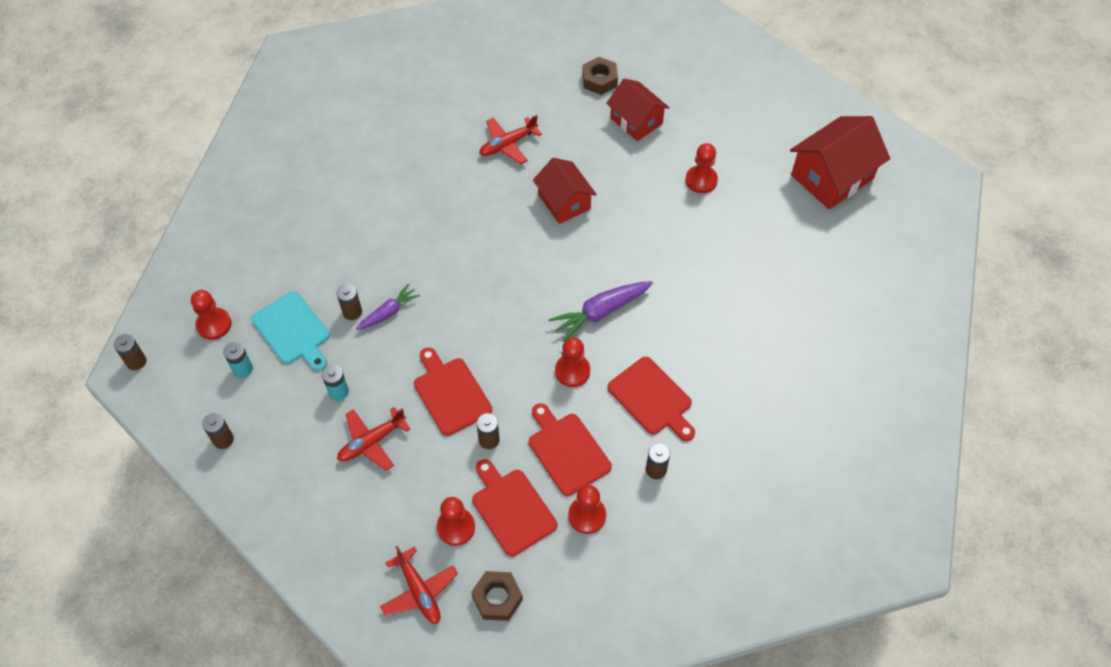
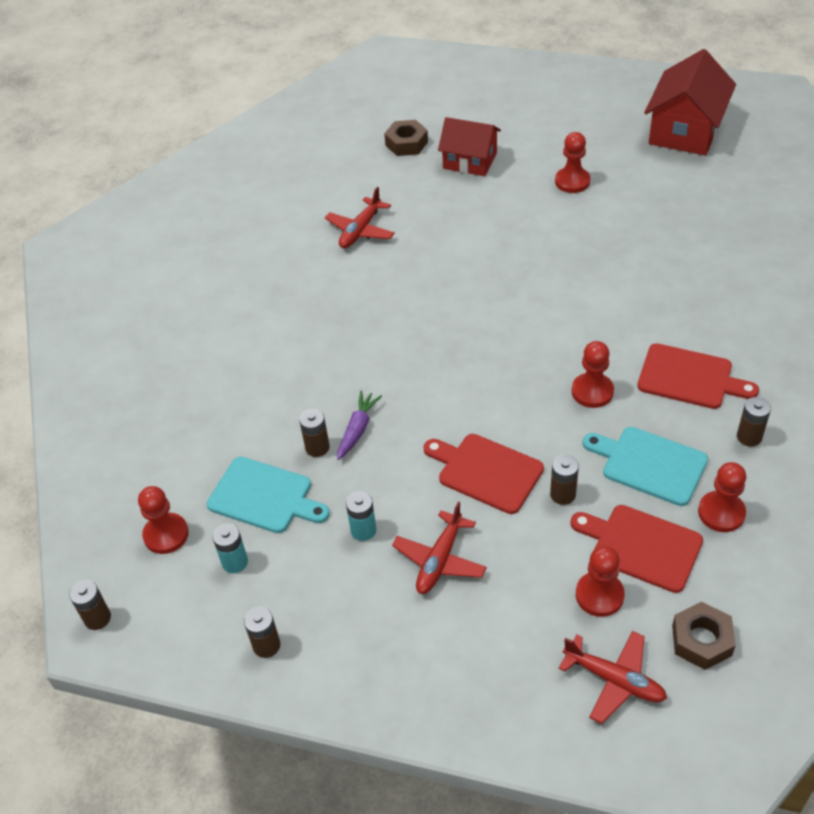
camera: 25 degrees left, 10 degrees down
(564, 202) = (458, 253): red house -> none
(567, 451) = (649, 464): red cutting board -> turquoise cutting board
(600, 312) = (575, 328): purple carrot -> none

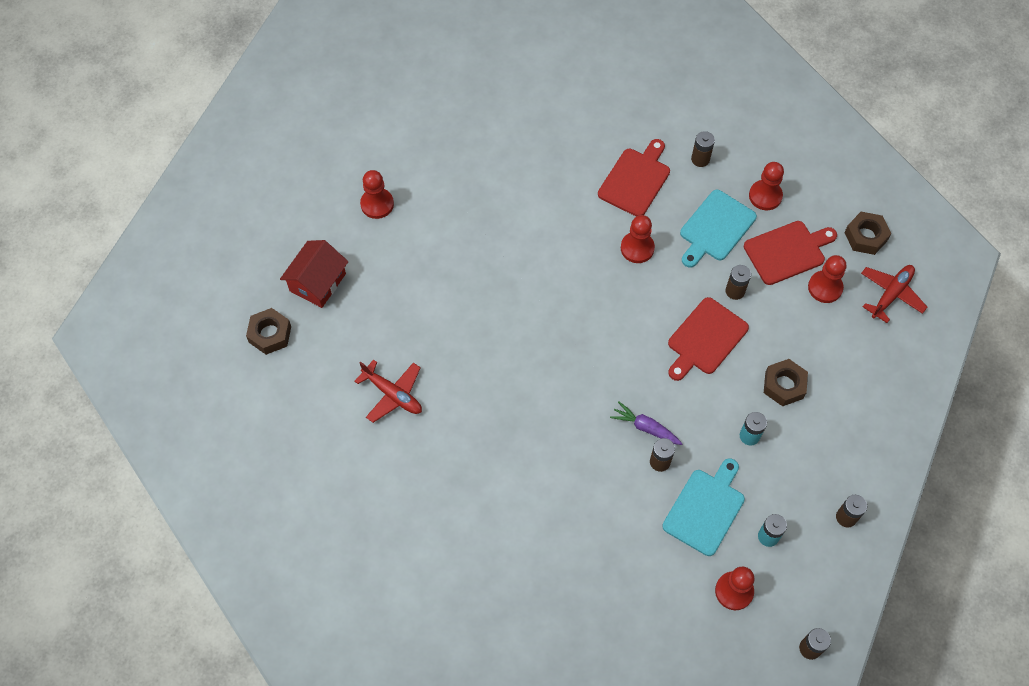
camera: 85 degrees left, 15 degrees up
(440, 560) = (784, 385): red plane -> brown nut
(641, 546) = (787, 252): red cutting board -> red cutting board turned 150 degrees counterclockwise
(685, 130) = (334, 100): red house -> none

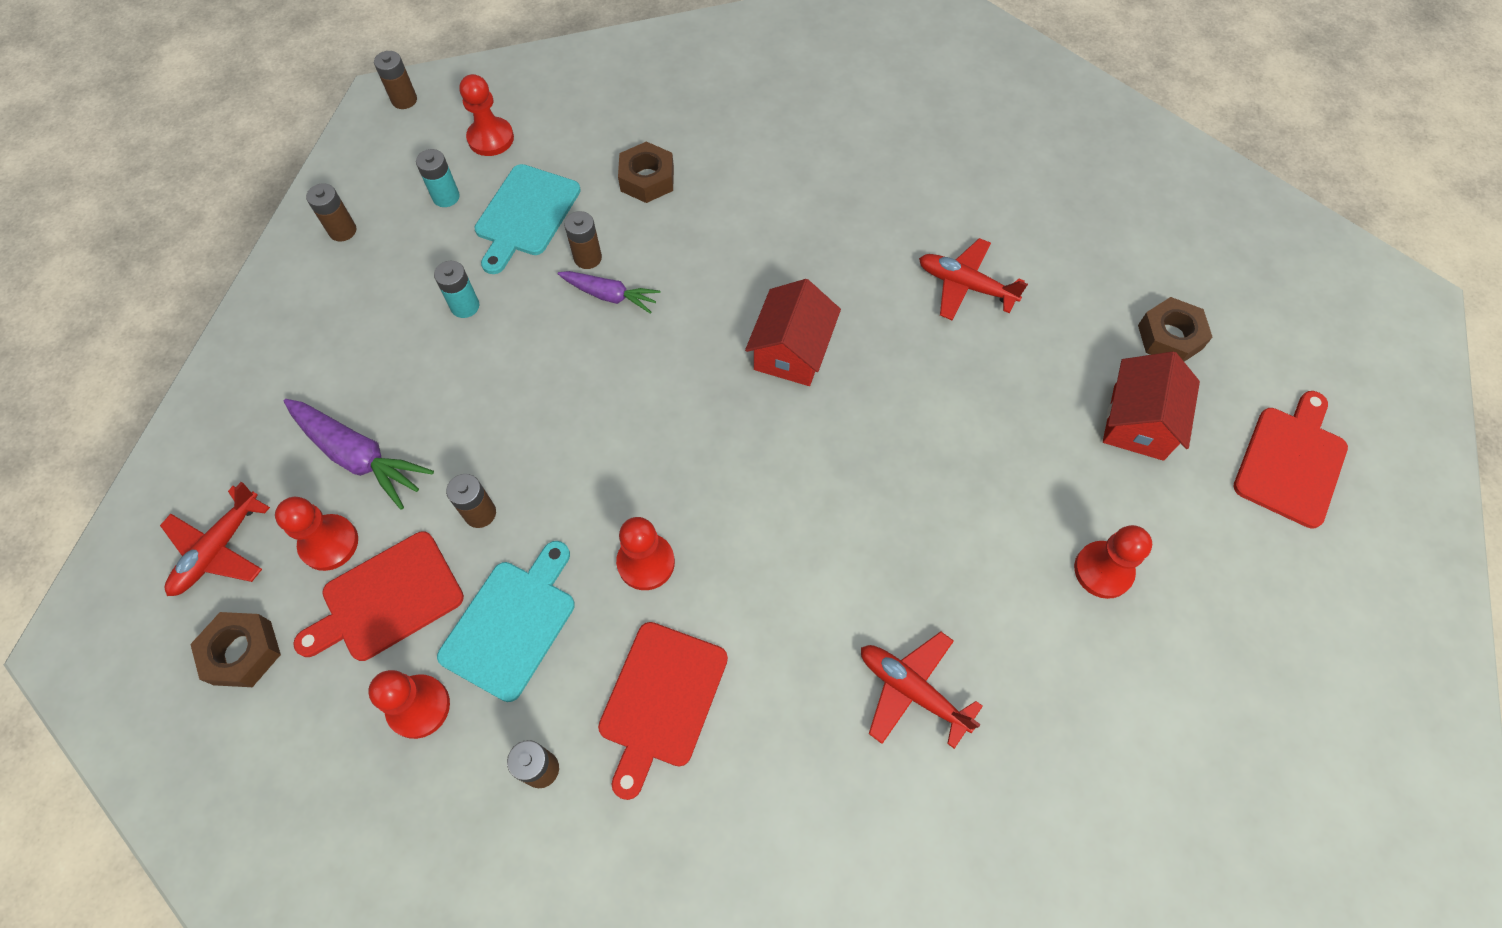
camera: 170 degrees right, 0 degrees up
(502, 164) = (911, 690): none -> red plane
(525, 365) = (791, 351): none -> red house
(705, 338) = (528, 429): red cutting board -> red cutting board (1291, 462)
(784, 385) = (411, 380): brown nut -> brown nut (647, 179)
(813, 338) = (358, 456): none -> purple carrot

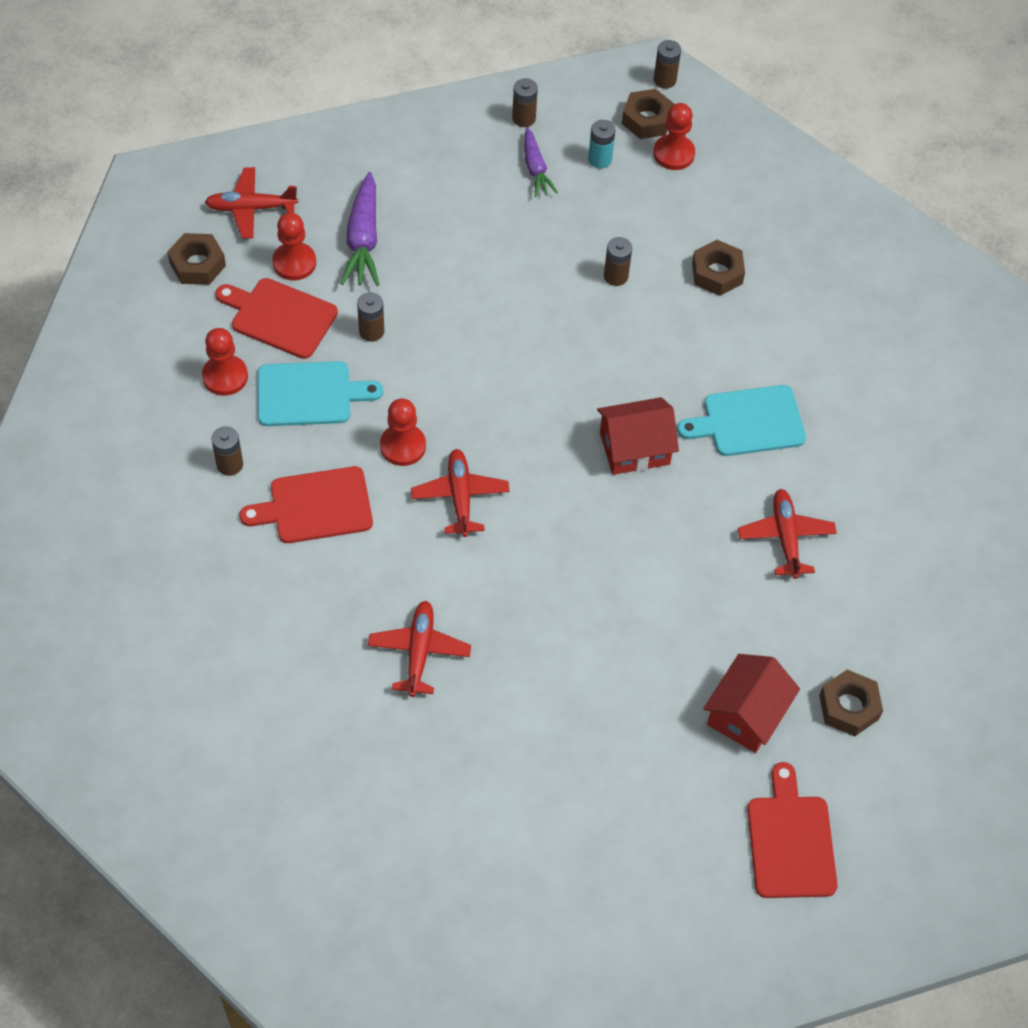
camera: 55 degrees right, 5 degrees down
(435, 137) = (647, 120): none -> brown nut
(465, 306) = (518, 227): turquoise battery -> none
(525, 214) = (623, 216): turquoise cutting board -> turquoise cutting board (748, 422)
(610, 295) = (594, 308): purple carrot -> purple carrot (535, 168)
(745, 540) = (460, 496): none -> red plane
(1103, 570) = (596, 738): red pawn -> none
(1138, 422) = (746, 714): red house -> red house turned 45 degrees counterclockwise
(1291, 462) = (791, 841): red cutting board -> red cutting board turned 90 degrees counterclockwise

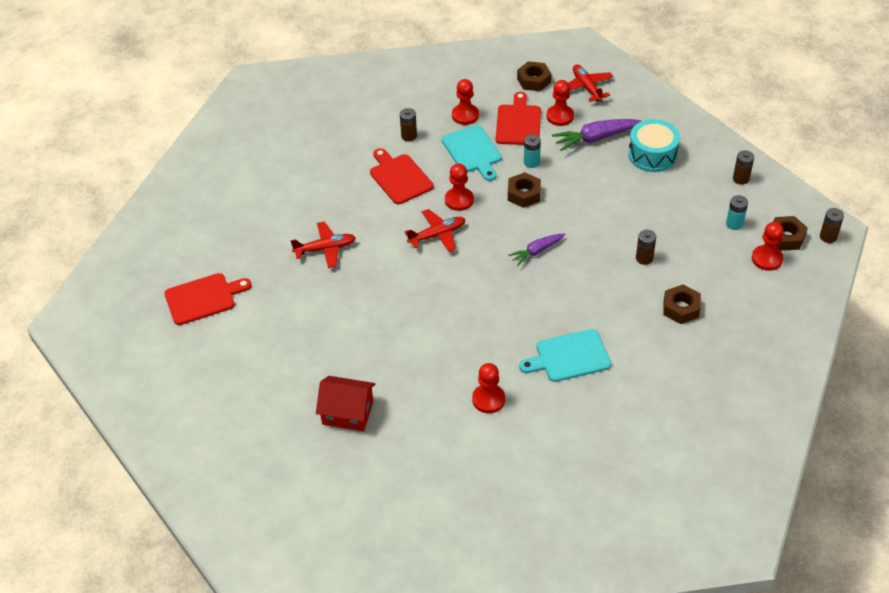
camera: 75 degrees right, 10 degrees down
(371, 331) = (531, 162): brown battery -> turquoise battery
(430, 190) = (652, 155): none -> turquoise drum
(535, 168) = (704, 196): purple carrot -> purple carrot (537, 251)
(634, 448) = (516, 304): red house -> none
(748, 422) = (569, 356): turquoise cutting board -> turquoise cutting board turned 75 degrees counterclockwise
(785, 537) = (488, 399): red plane -> red pawn
(791, 841) = (267, 458): red cutting board -> red cutting board (203, 298)
(849, 707) = (375, 466): brown nut -> brown nut (524, 194)

